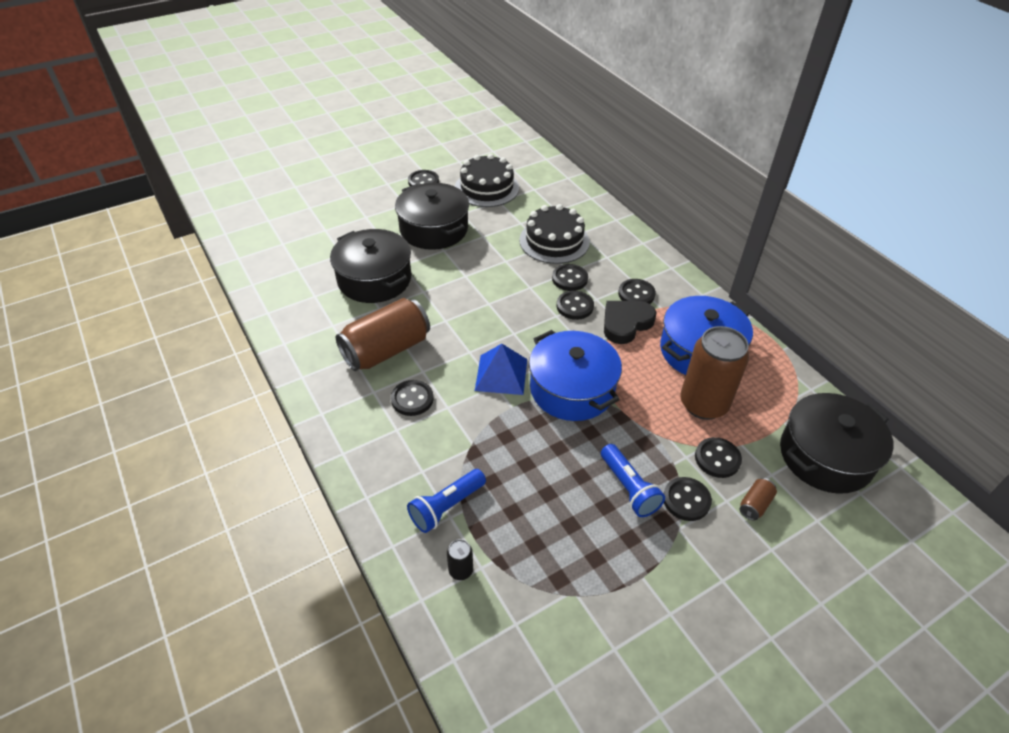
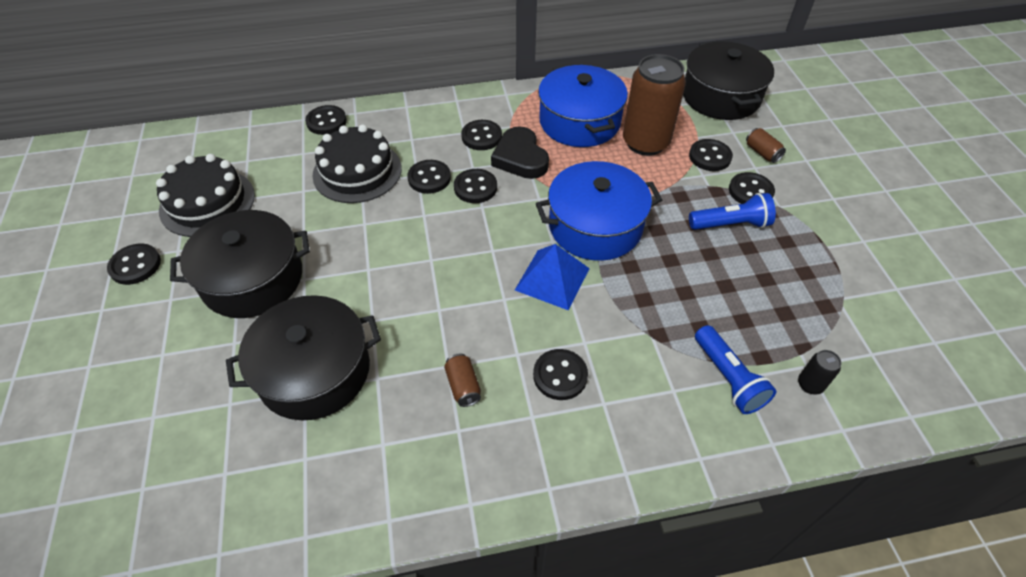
camera: 70 degrees left, 5 degrees up
(386, 350) = (463, 386): brown can -> brown can, size x0.41
(596, 209) = (326, 121): none -> black button

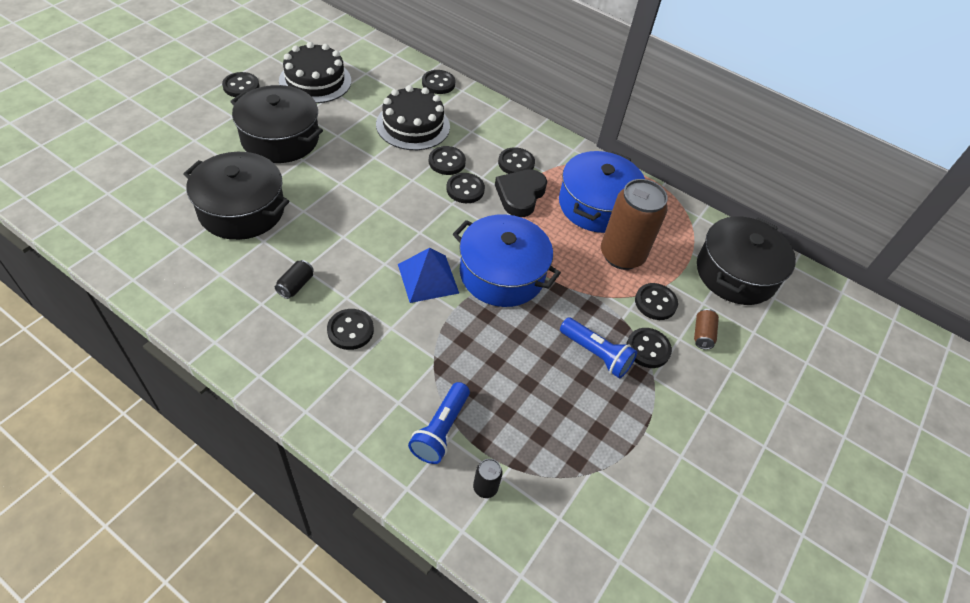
camera: 40 degrees right, 0 degrees up
(463, 386) = (296, 285): brown can -> black can

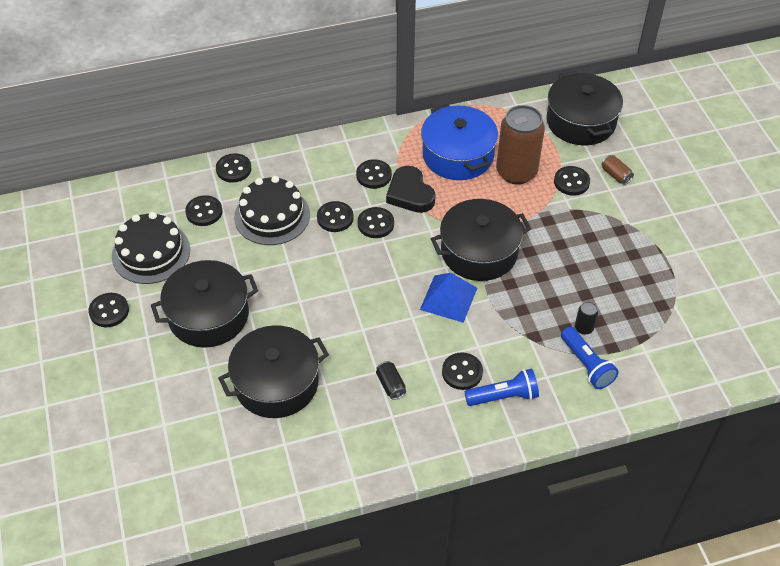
camera: 45 degrees left, 0 degrees up
(485, 487) = (646, 365): black can -> black can (584, 328)
(502, 274) = (479, 252): blue pot -> black pot
(596, 354) = (589, 242): blue flashlight -> blue flashlight (503, 396)
(648, 349) = (605, 212): black button -> black button (204, 212)

